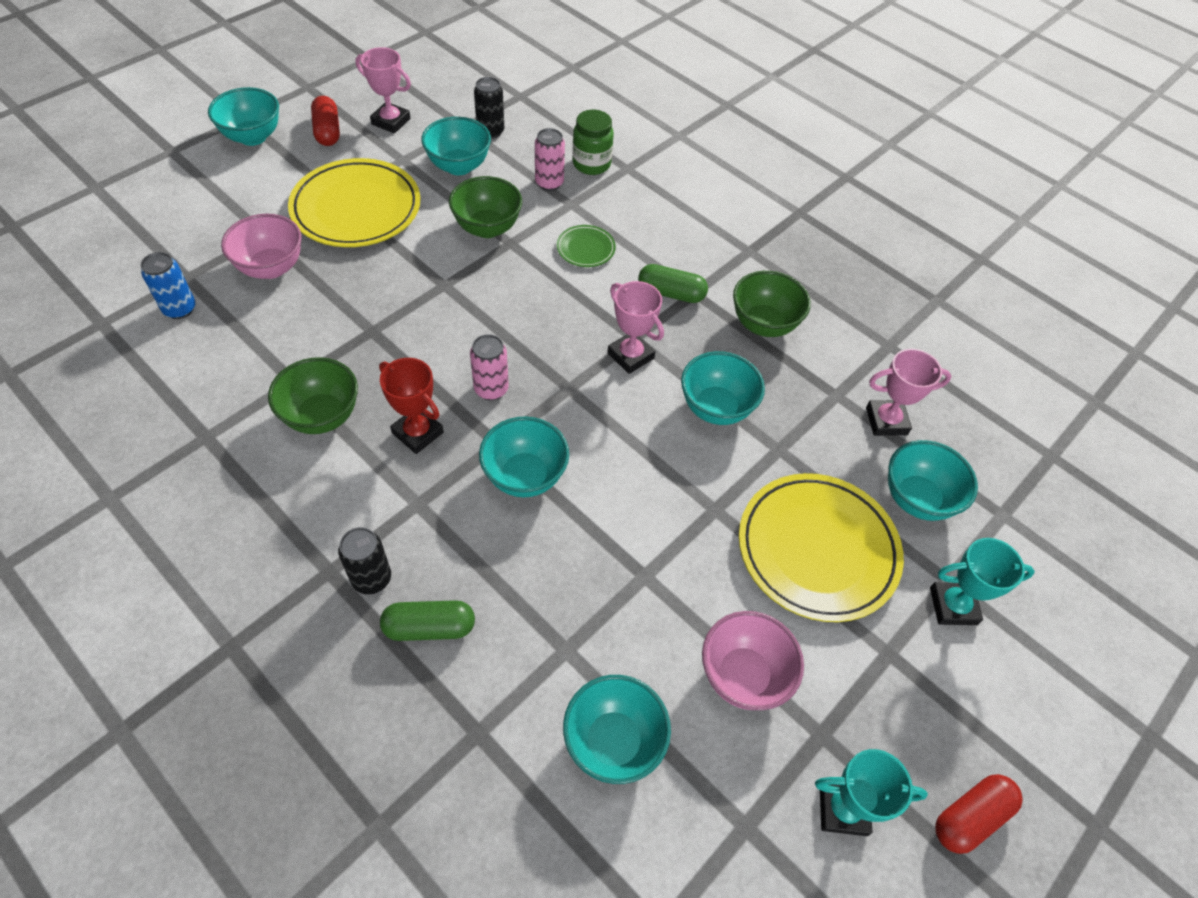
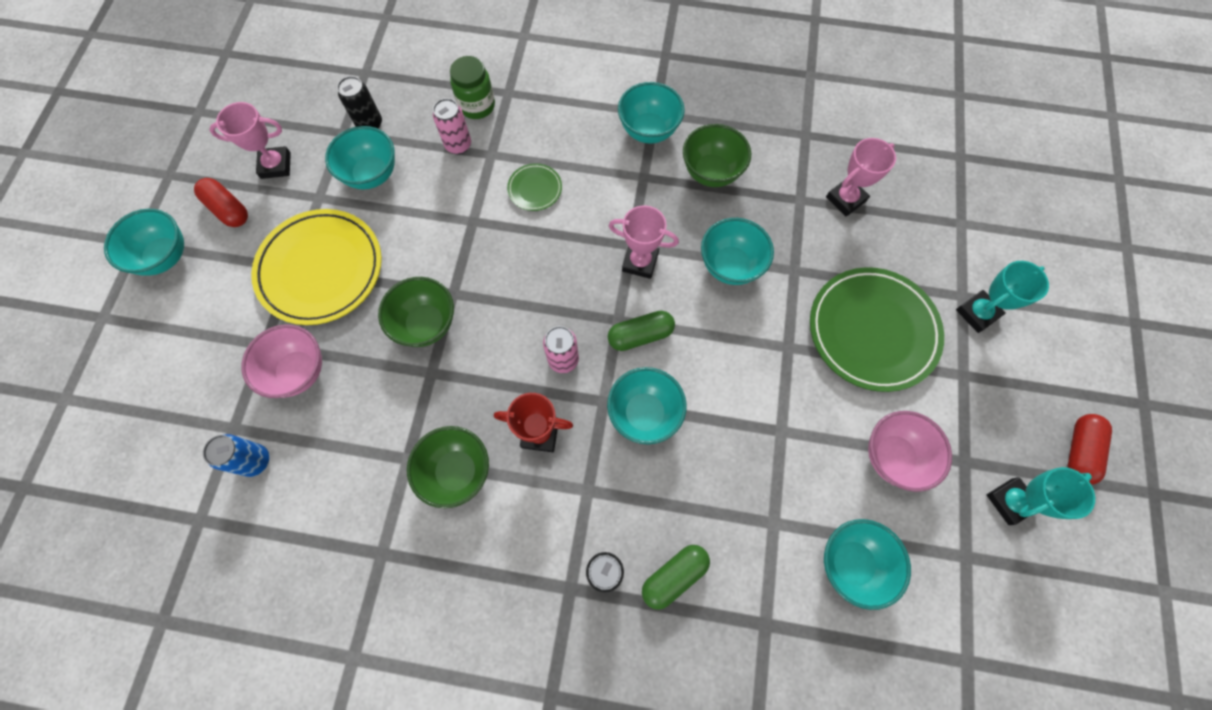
camera: 30 degrees left, 15 degrees up
(487, 228) = (444, 219): green bowl -> green bowl (426, 324)
(671, 293) = (627, 188): green capsule -> green capsule (640, 335)
(817, 549) = (872, 331): yellow plate -> green plate
(917, 499) = (905, 248): turquoise bowl -> turquoise bowl (649, 130)

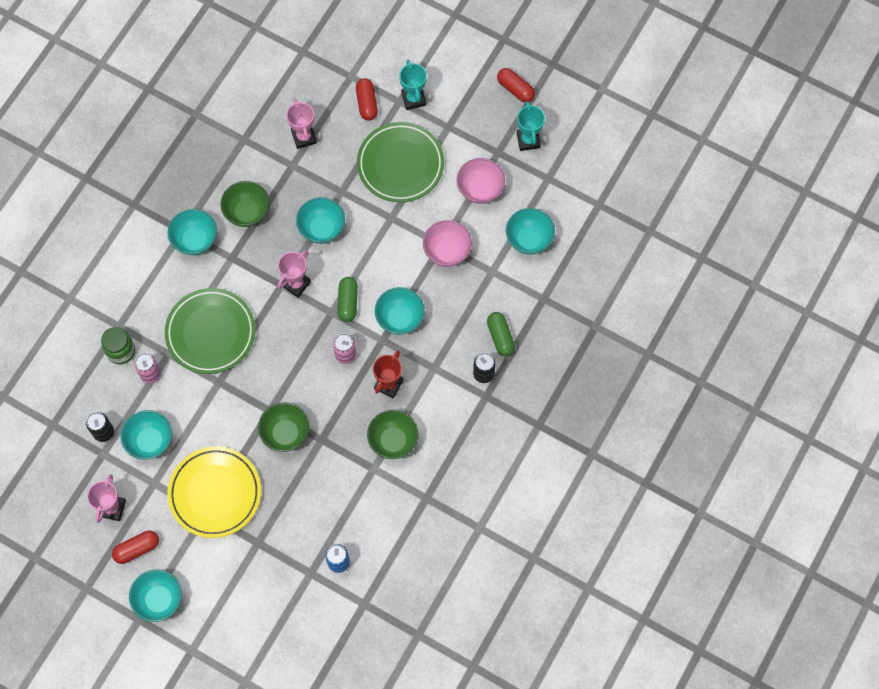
camera: 70 degrees left, 0 degrees up
(298, 371) = (287, 523): pink bowl -> pink bowl (447, 252)
(535, 189) = (210, 333): green plate -> green plate, size x2.21
(935, 256) = (366, 103): none -> red capsule

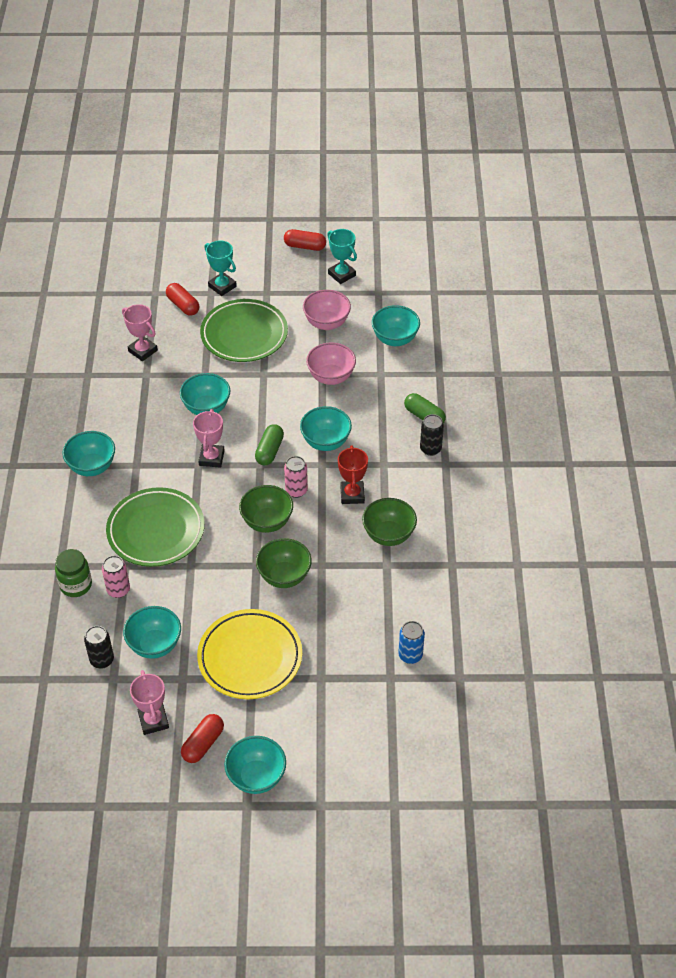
camera: 30 degrees left, 20 degrees down
(247, 212) = (128, 425): green bowl -> green bowl (267, 522)
(348, 302) = (269, 451): green capsule -> green capsule turned 45 degrees clockwise

